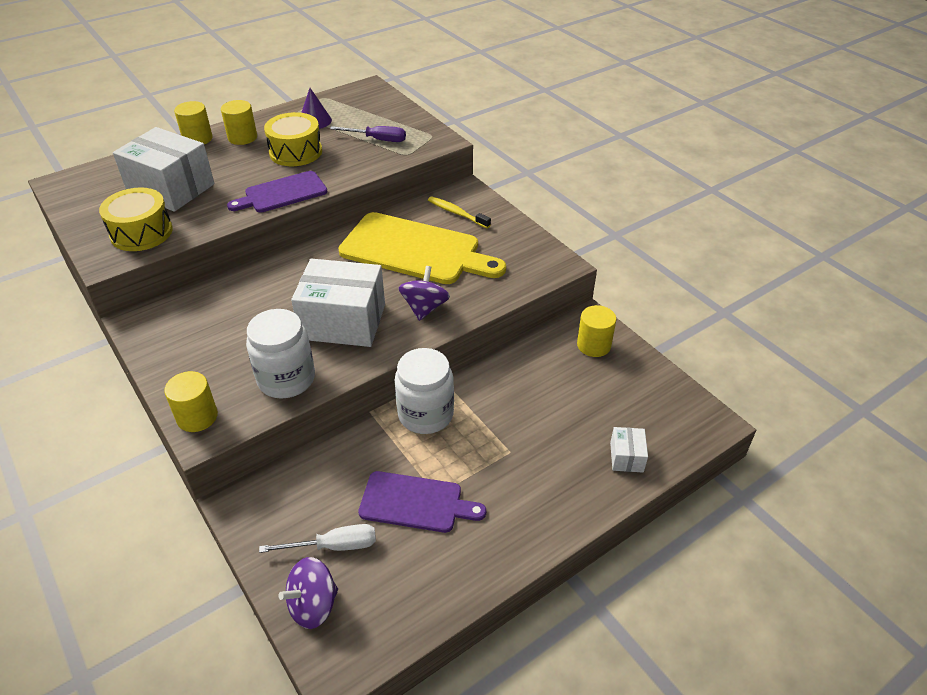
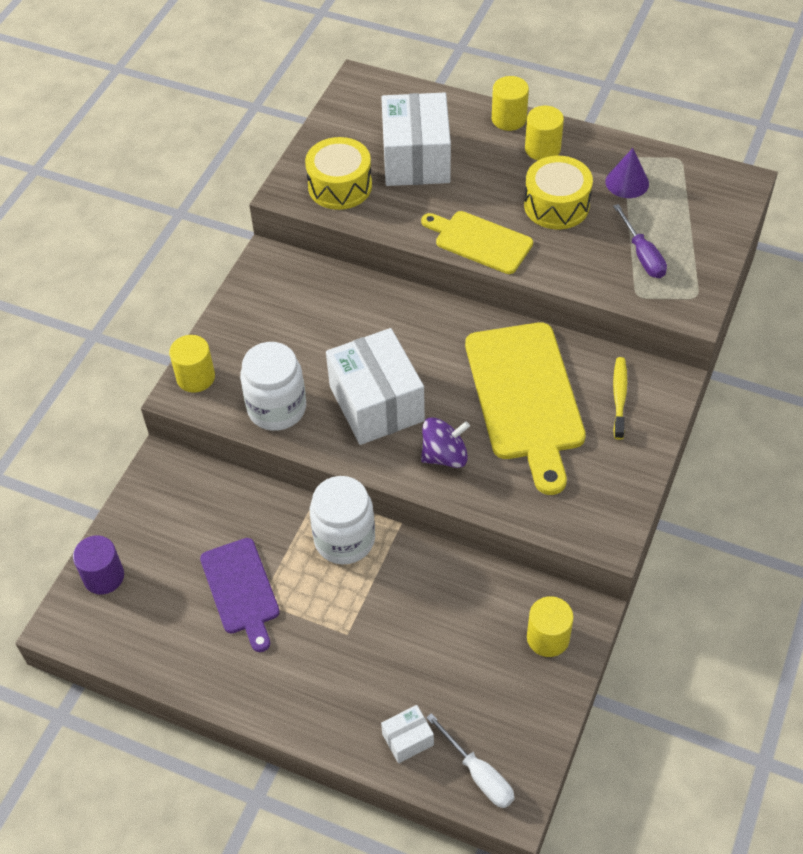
camera: 60 degrees right, 10 degrees up
(282, 193) = (479, 241): purple cutting board -> yellow cutting board
(313, 605) = (103, 576): purple spinning top -> purple cylinder
(334, 546) = (163, 557): white screwdriver -> white screwdriver (478, 774)

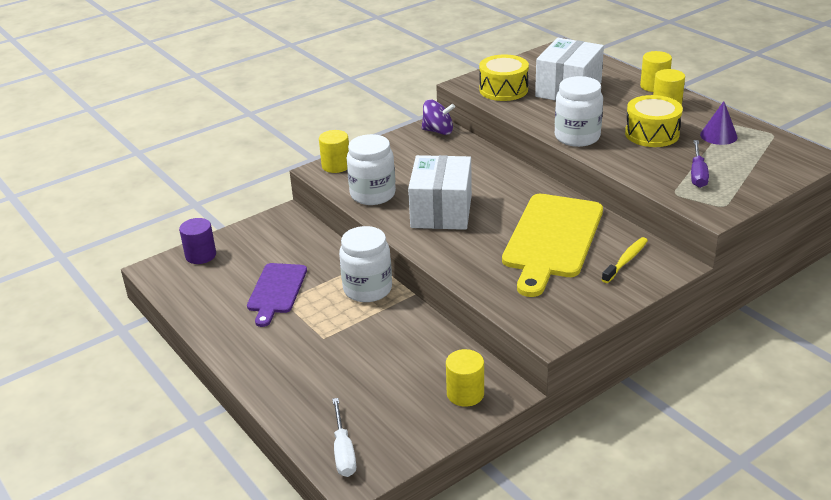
camera: 30 degrees right, 20 degrees down
(408, 739) = (311, 411): white box -> none
(445, 455) = (464, 251): purple spinning top -> purple spinning top (438, 131)
(479, 241) = (577, 137): yellow cutting board -> white jar

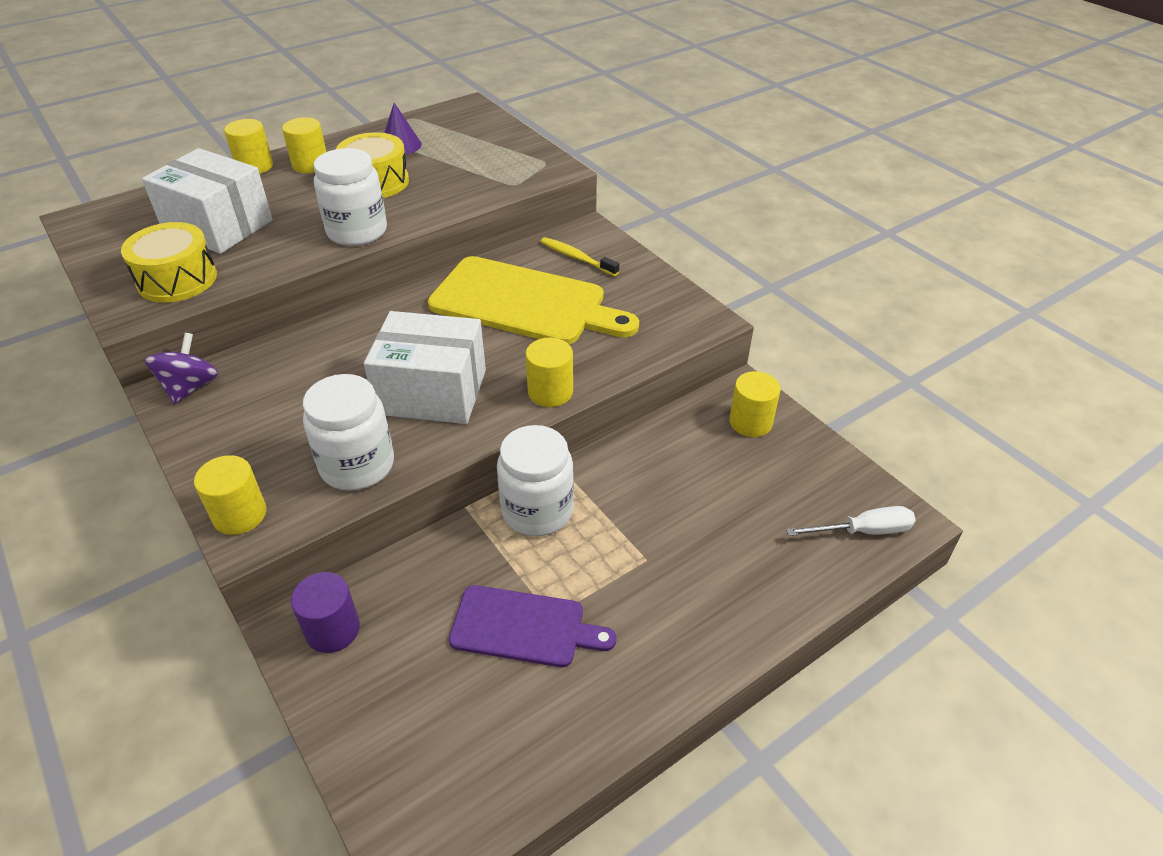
camera: 90 degrees left, 10 degrees up
(200, 255) = (386, 767): purple cylinder -> purple cylinder (332, 630)
(446, 258) = (550, 392): none -> yellow cylinder
(697, 174) = (478, 167): purple screwdriver -> none

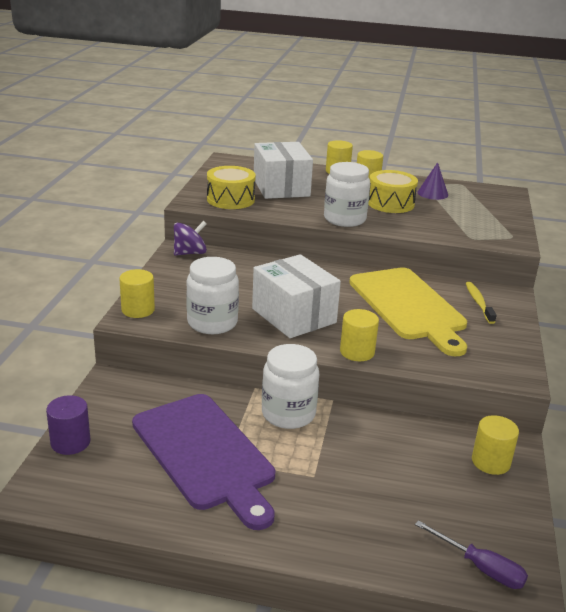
camera: 45 degrees right, 15 degrees down
(332, 630) = (125, 392): purple cylinder -> purple cylinder (70, 442)
(524, 627) = (205, 454): purple cutting board -> purple cutting board, size x1.70
(863, 531) = (480, 567): white screwdriver -> purple screwdriver

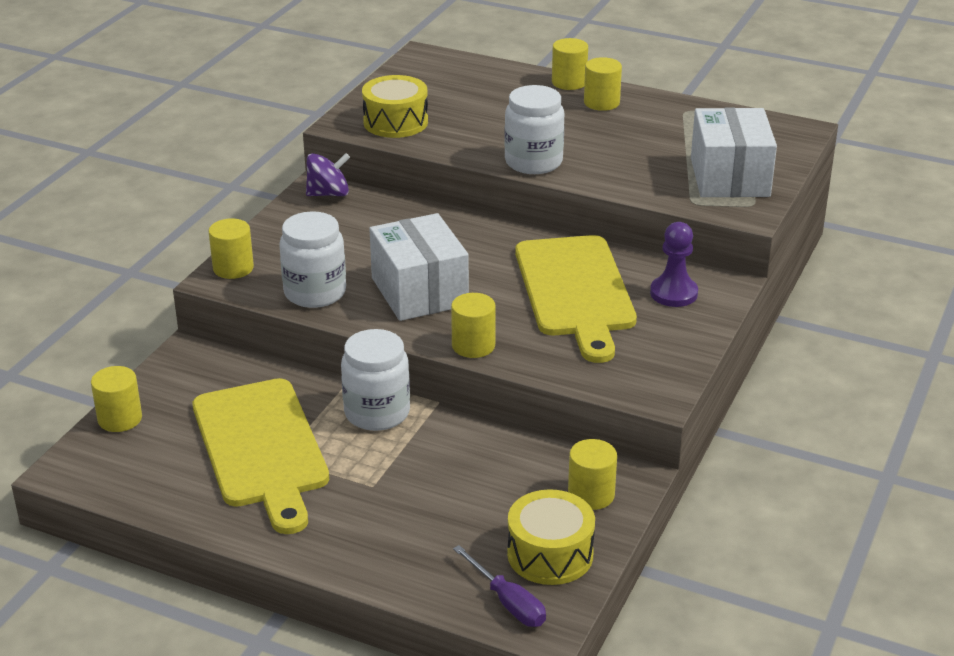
camera: 15 degrees right, 5 degrees up
(70, 442) = (120, 419): purple cylinder -> yellow cylinder
(205, 454) = (262, 449): purple cutting board -> yellow cutting board
(281, 187) = (474, 106): white box -> white box (730, 177)
(390, 203) = (613, 140): yellow drum -> yellow drum (550, 554)
(432, 193) = (685, 126): purple cone -> none
(478, 303) = (673, 293): yellow toothbrush -> purple pawn

